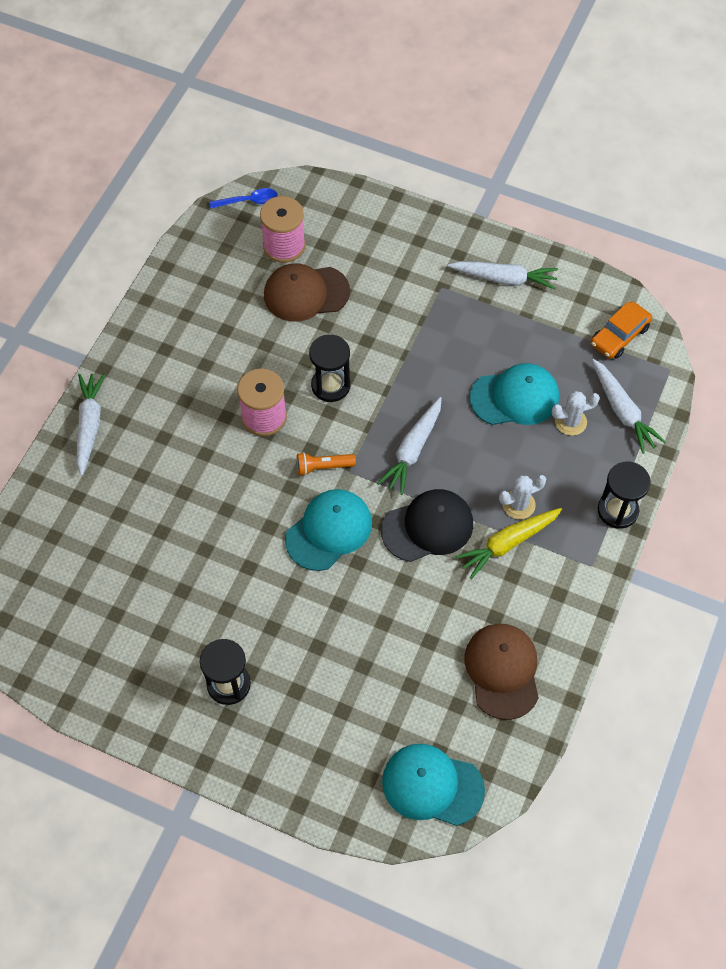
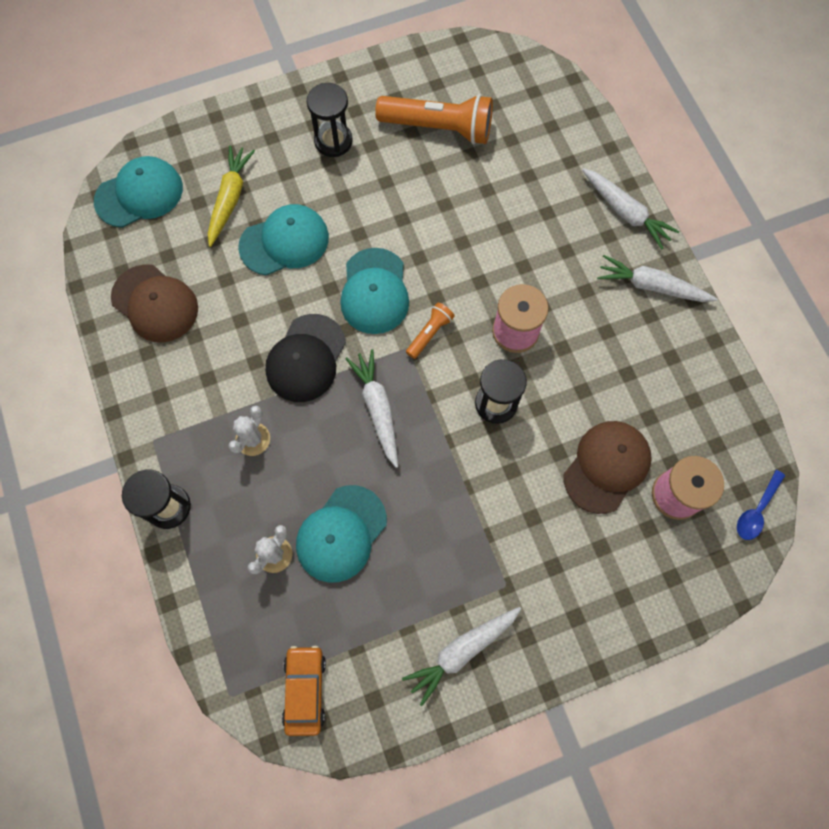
camera: 135 degrees right, 10 degrees up
(136, 616) = (438, 128): none -> orange flashlight
(355, 631) = (284, 242): none -> turquoise cap
(508, 543) = (233, 400): yellow carrot -> yellow carrot (230, 199)
(622, 411) = (238, 608): white carrot -> white carrot (651, 286)

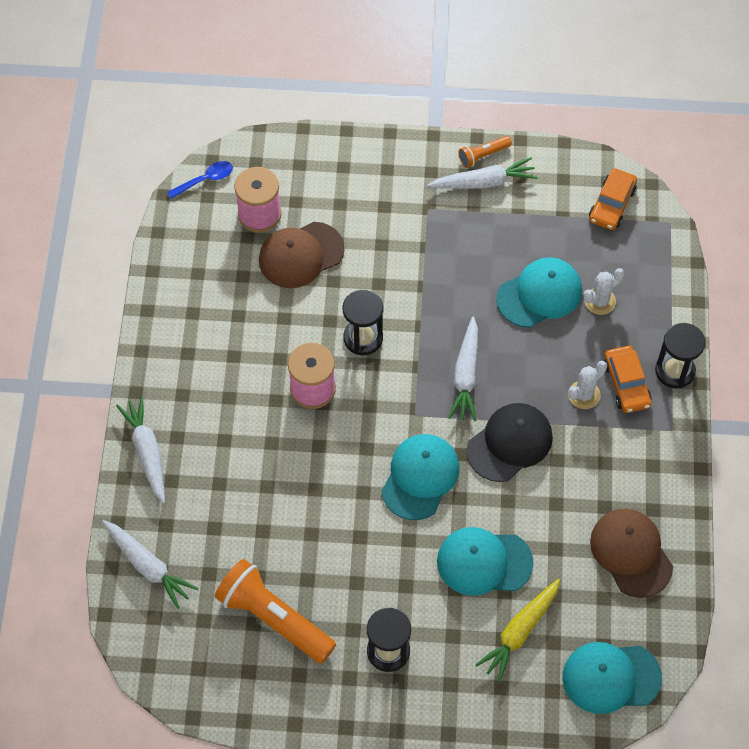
camera: 155 degrees left, 10 degrees down
(214, 470) = (626, 384): none -> orange car
(429, 333) = (389, 419): orange flashlight -> orange flashlight (483, 155)
(651, 286) = (169, 376): white carrot -> white carrot (148, 566)

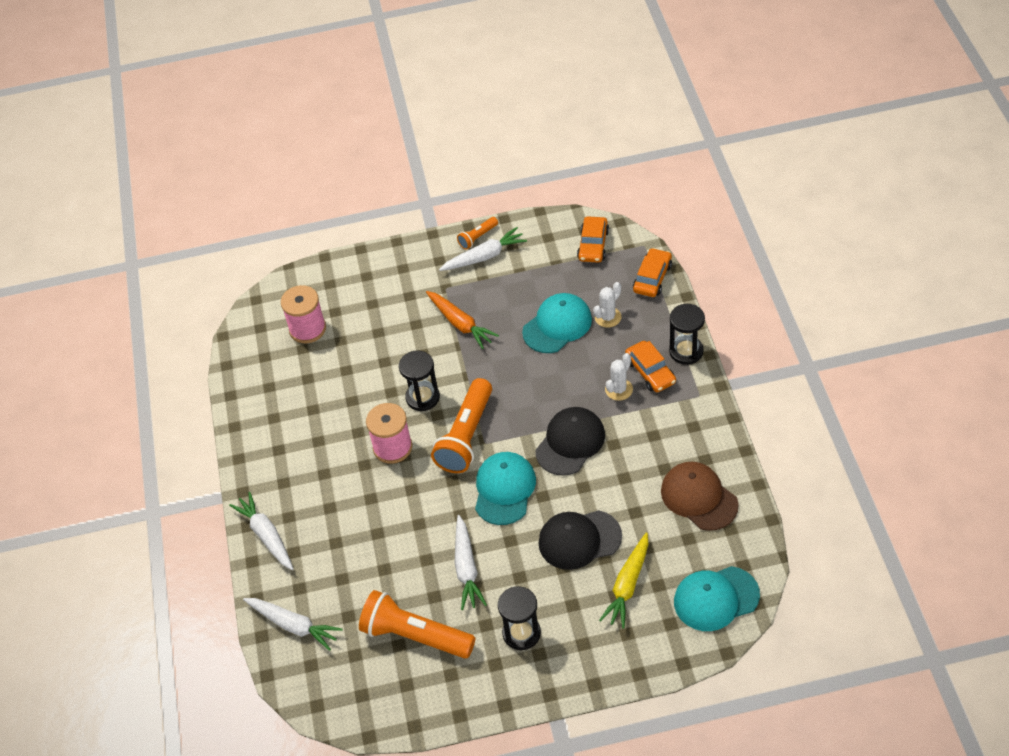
camera: 10 degrees left, 10 degrees down
(205, 180) = (255, 315): blue spoon -> none
(301, 255) = (351, 350): brown cap -> none
(397, 400) = (466, 436): none -> orange flashlight
(431, 259) = (460, 324): none -> orange carrot
(466, 375) = (517, 402): white carrot -> white carrot (466, 568)
(484, 562) = (579, 540): turquoise cap -> black cap
(666, 267) = (652, 278): none -> orange car

